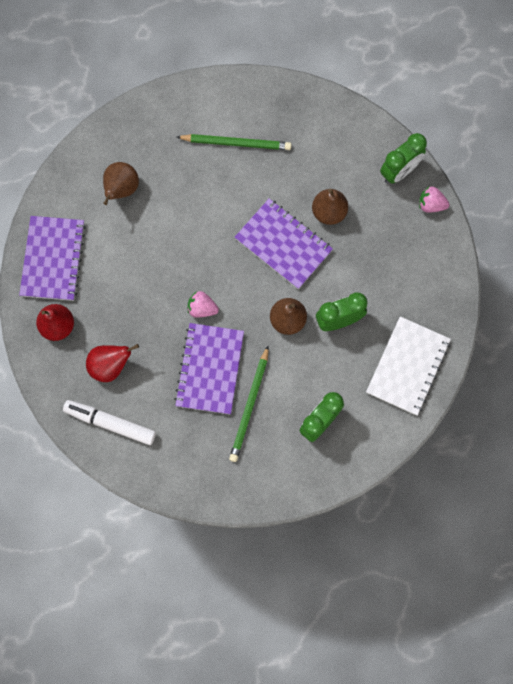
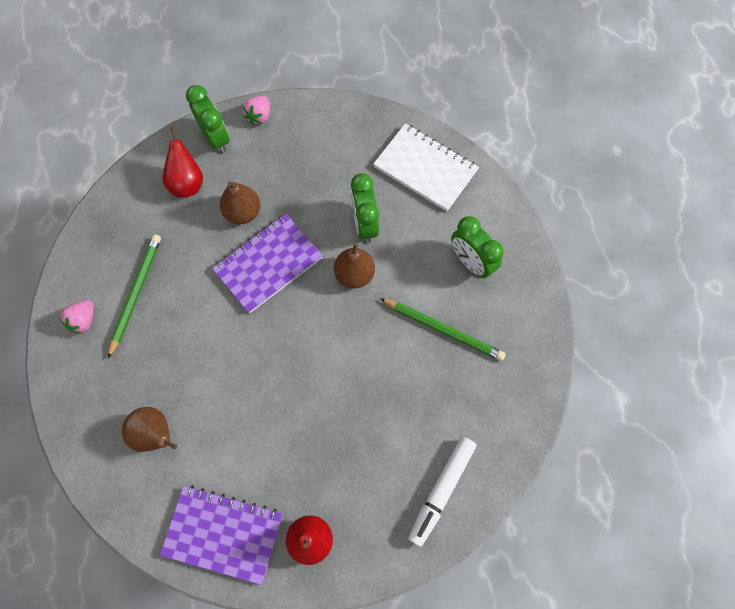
camera: 80 degrees left, 5 degrees down
(110, 366) = (372, 480): red pear -> red pear (187, 183)
(202, 308) = (323, 363): pink strawberry -> pink strawberry (83, 320)
(210, 369) = (395, 366): purple notebook -> none

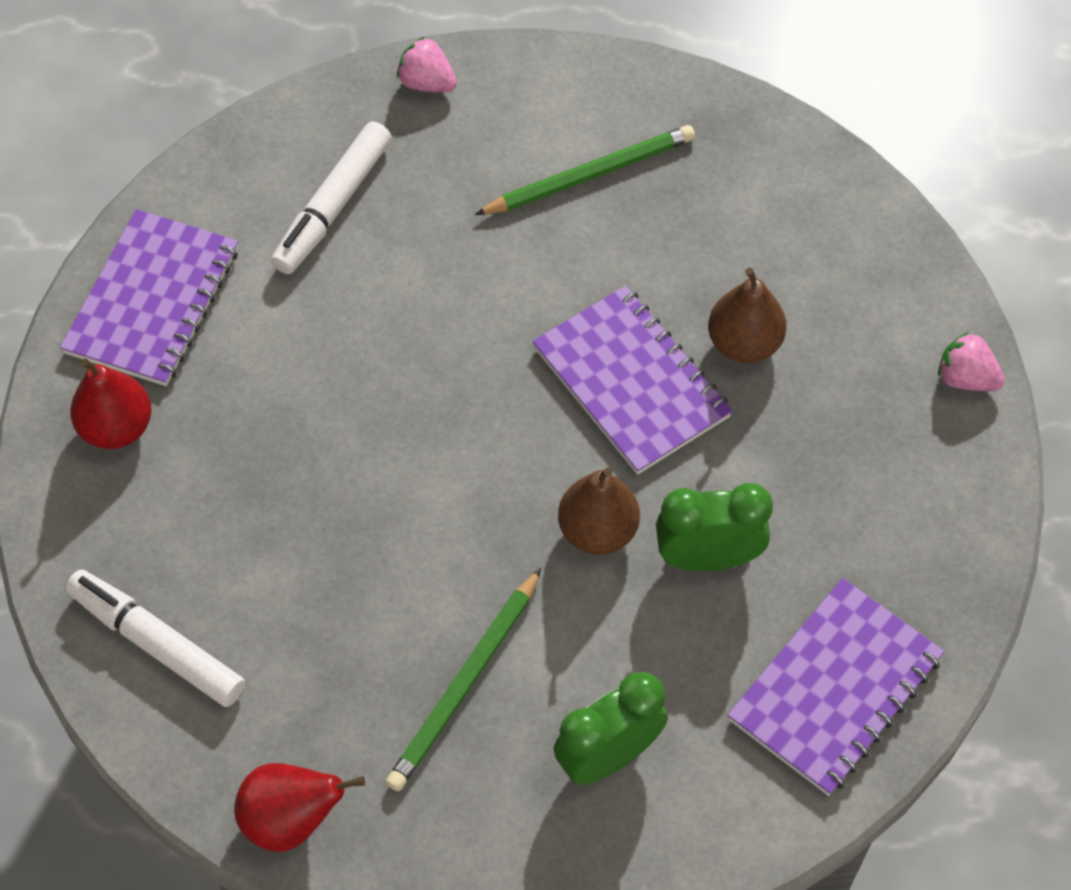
camera: 95 degrees right, 10 degrees down
(83, 320) = (546, 102): pink strawberry -> pink strawberry (427, 83)
(136, 293) = (590, 175): green pencil -> green pencil turned 45 degrees counterclockwise
(155, 434) = (333, 206): brown pear -> white marker
(187, 183) = (811, 252): red pear -> red pear (291, 819)
(215, 138) = (912, 300): green clock -> none
(425, 168) = (835, 689): white notebook -> purple notebook

